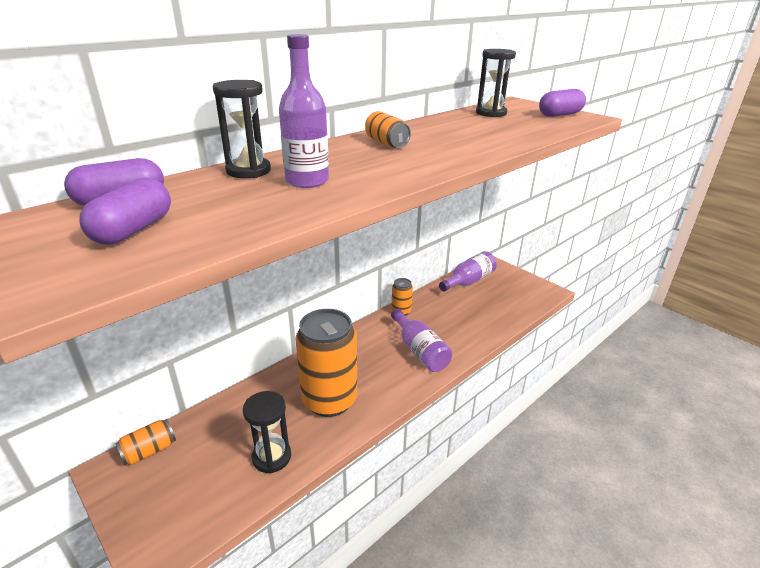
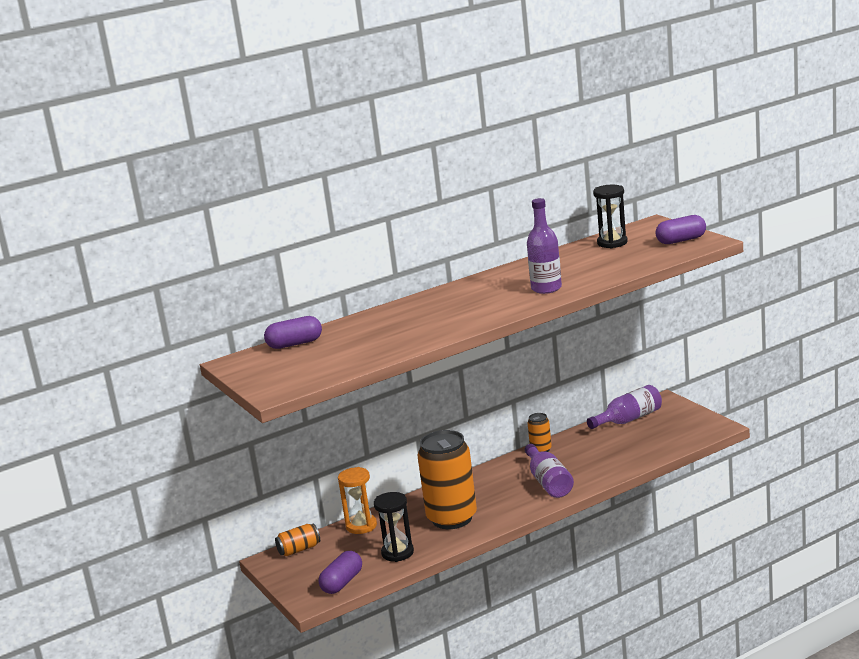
camera: 15 degrees right, 10 degrees down
(133, 230) = (308, 361): purple capsule -> purple capsule (342, 583)
(227, 411) = (361, 526): none -> orange hourglass
(248, 171) = (377, 318): black hourglass -> none
(307, 181) = (418, 324): purple bottle -> purple bottle (546, 288)
(386, 143) = (492, 286): orange can -> none

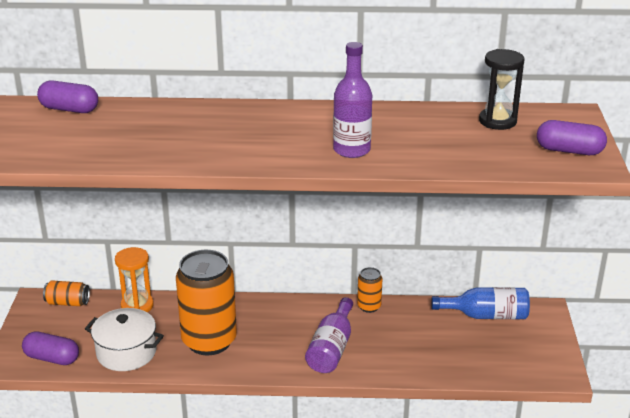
camera: 30 degrees right, 10 degrees up
(342, 583) = (52, 358): purple capsule -> purple capsule turned 45 degrees clockwise
(397, 553) = (126, 352): black hourglass -> white pot
(628, 419) = (486, 315): purple bottle -> blue bottle

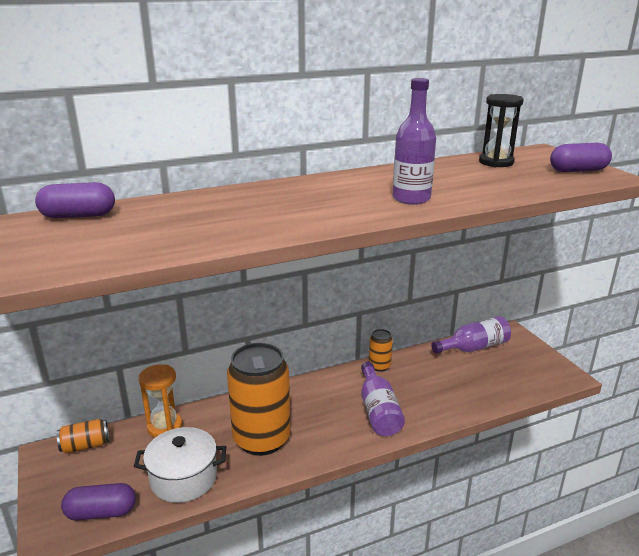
camera: 25 degrees left, 5 degrees down
(486, 315) = (474, 347): blue bottle -> purple bottle

